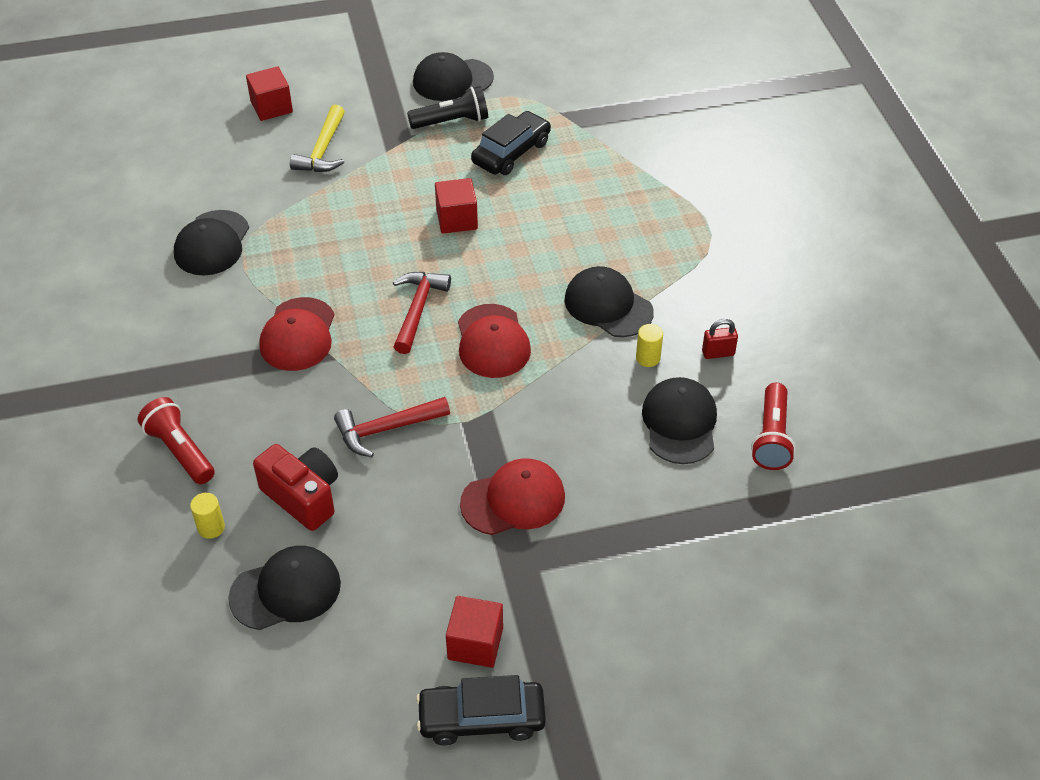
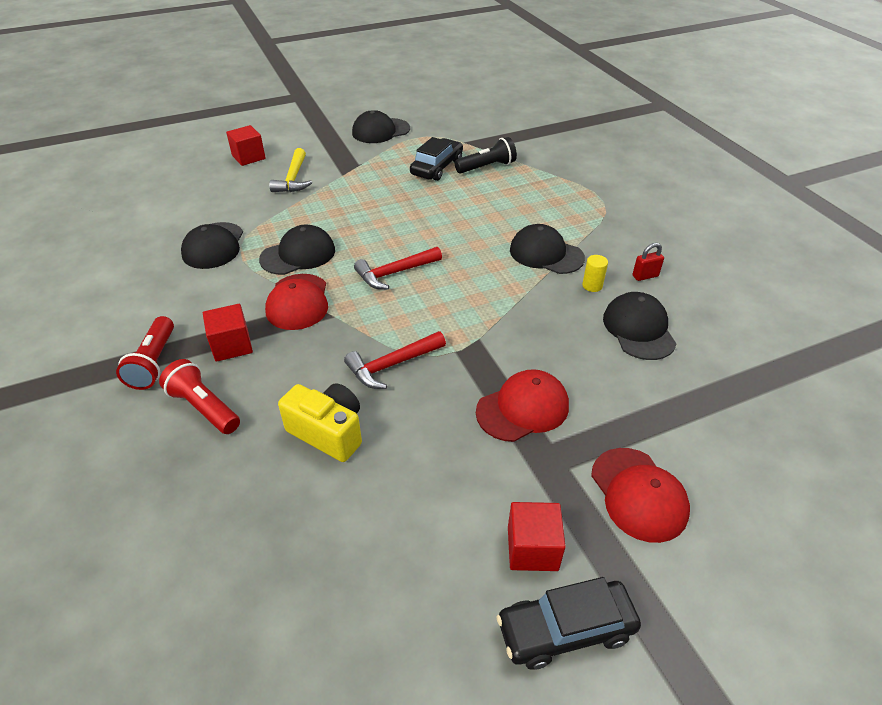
camera: 10 degrees left, 5 degrees down
(211, 527) = (243, 473): yellow cylinder -> none
(286, 590) = (329, 524): black cap -> black cap (298, 255)
(303, 497) = (328, 432): red camera -> yellow camera
(417, 309) = (395, 273): red hammer -> red hammer turned 120 degrees counterclockwise
(452, 121) = (387, 154): black flashlight -> black flashlight (487, 167)
(456, 219) = (408, 211): red cube -> red cube (232, 345)
(492, 341) = (463, 288): red cap -> red cap (638, 494)
(771, 437) = (717, 330): red flashlight -> red flashlight (154, 363)

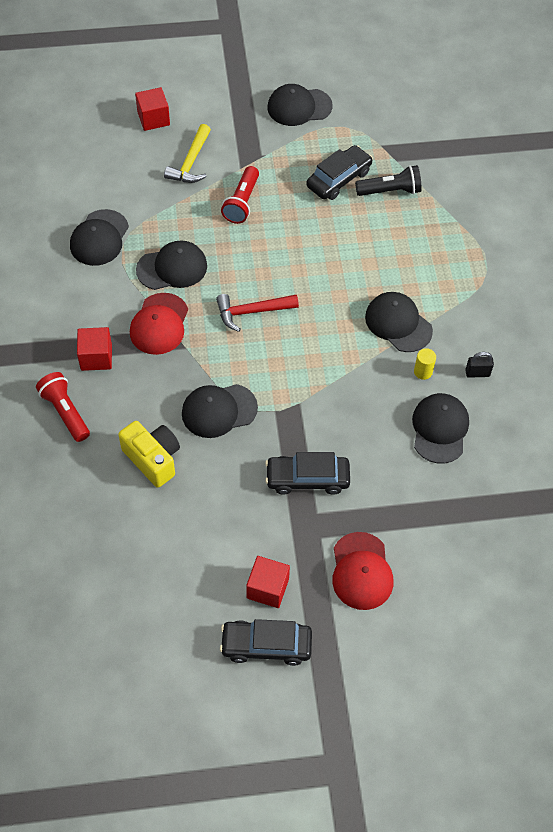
camera: 15 degrees right, 15 degrees up
(154, 363) = (33, 359): red flashlight -> red flashlight (242, 202)
(392, 365) = (219, 411): red hammer -> black cap
(523, 408) = (307, 478): red cap -> black car
(645, 276) = (477, 373): red padlock -> black padlock

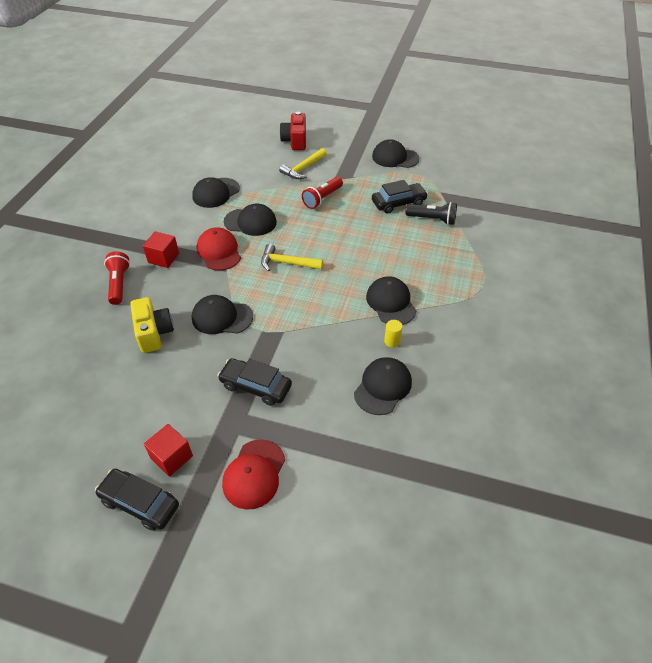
camera: 25 degrees right, 10 degrees down
(153, 118) = (295, 141): red cube -> red camera
(159, 324) = (219, 251): red cap -> red cap turned 120 degrees clockwise
(252, 312) = (287, 263): red hammer -> yellow hammer
(477, 373) = (436, 356): black padlock -> none

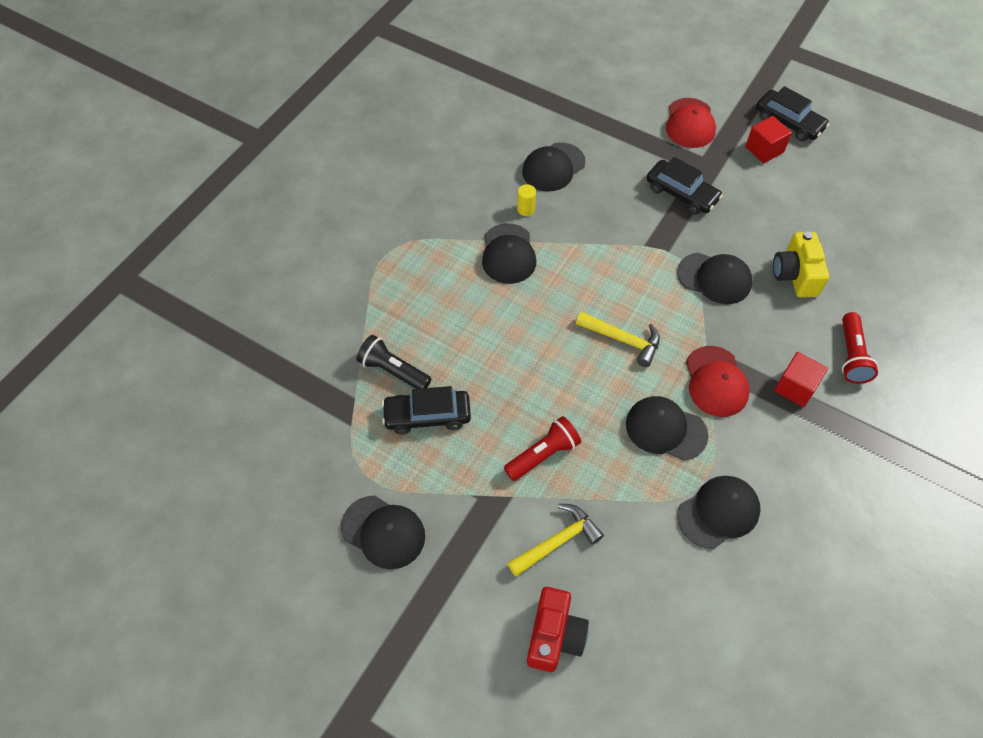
camera: 165 degrees left, 10 degrees up
(254, 474) = (690, 123): red cap -> red cap turned 150 degrees clockwise

